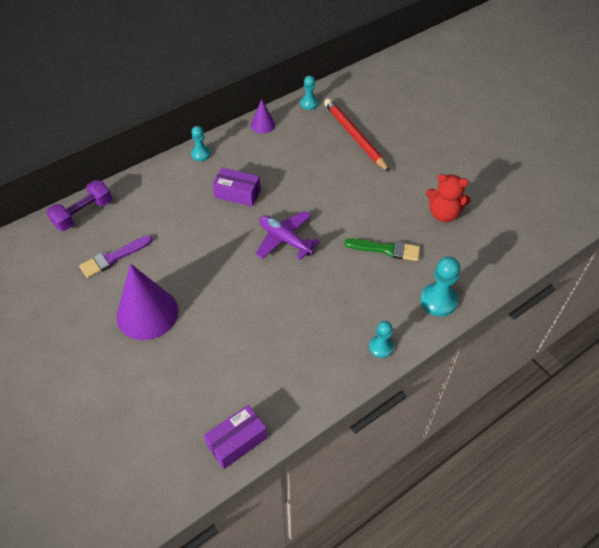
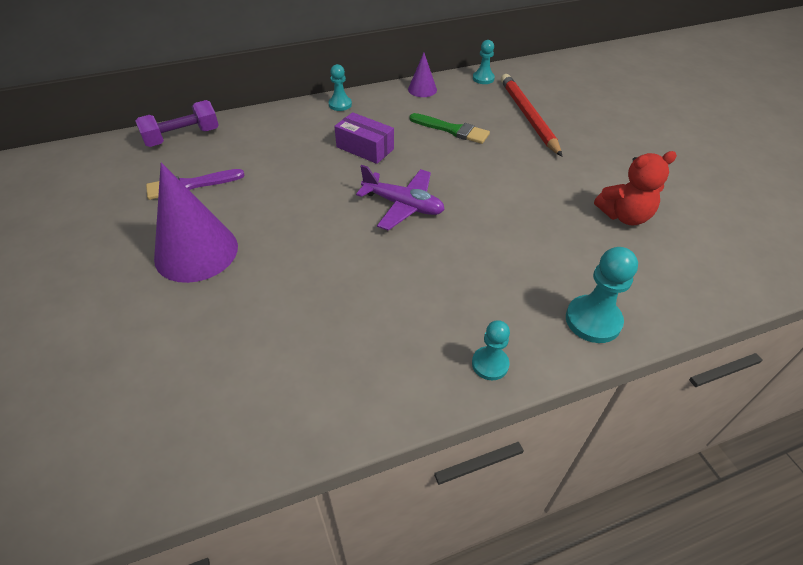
camera: 15 degrees right, 5 degrees down
(237, 441) = (229, 447): purple box -> none
(285, 240) = (403, 205): purple plane -> purple plane turned 150 degrees clockwise
(386, 249) = (533, 242): green brush -> green brush (452, 130)
(443, 214) = (624, 216): red teddy bear -> red teddy bear turned 45 degrees counterclockwise

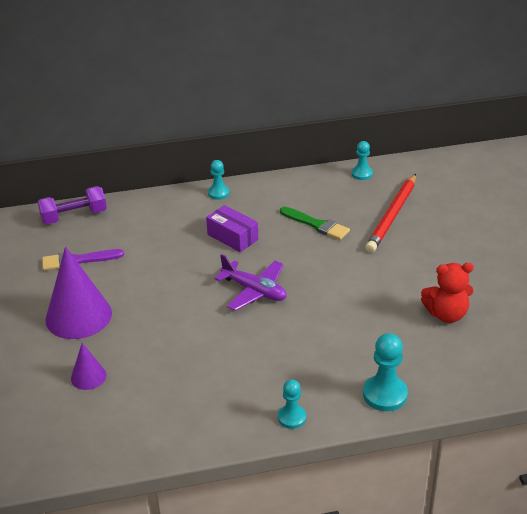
camera: 10 degrees right, 10 degrees down
(422, 89) = (299, 182): purple cone -> purple cone (88, 376)
(528, 116) = (392, 216): red pencil -> red pencil turned 150 degrees counterclockwise

